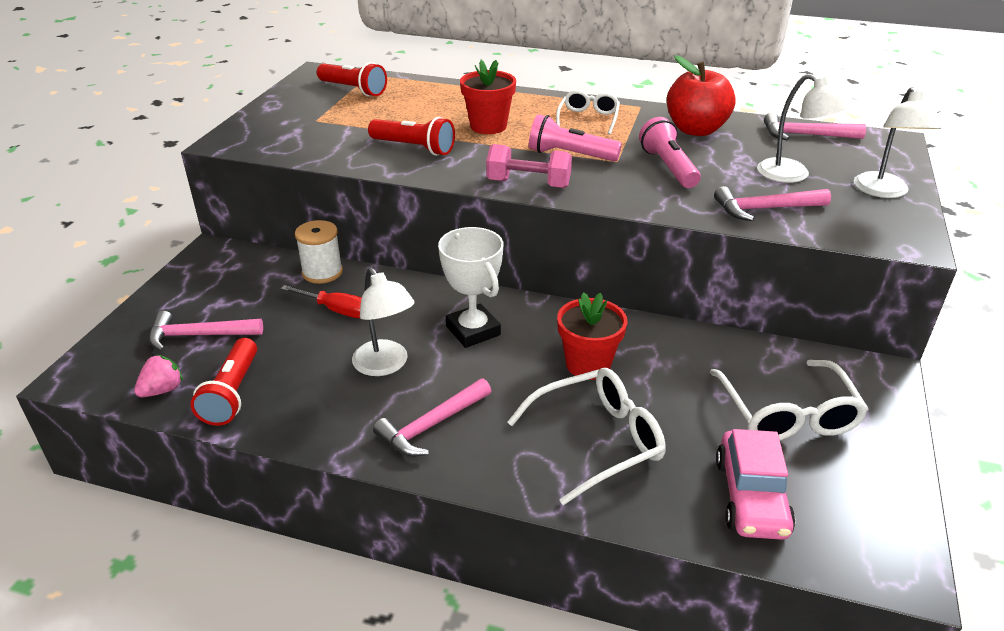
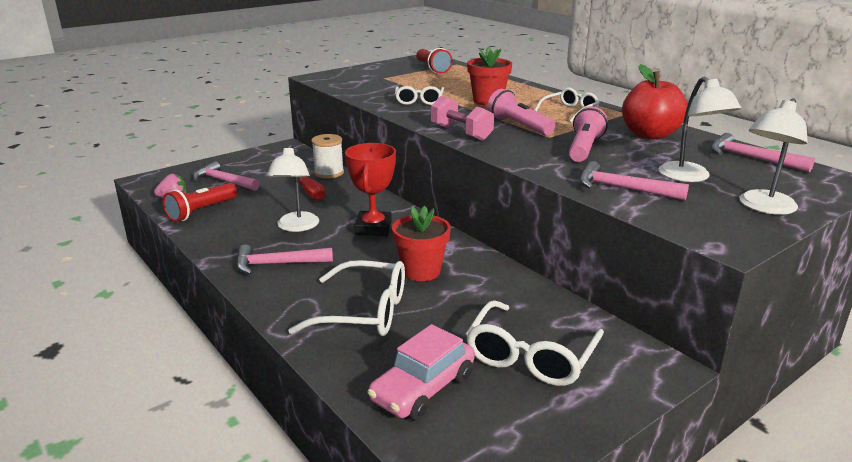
camera: 35 degrees right, 10 degrees down
(414, 148) = (419, 101): red flashlight -> white glasses
(473, 330) = (373, 228): white trophy -> red trophy

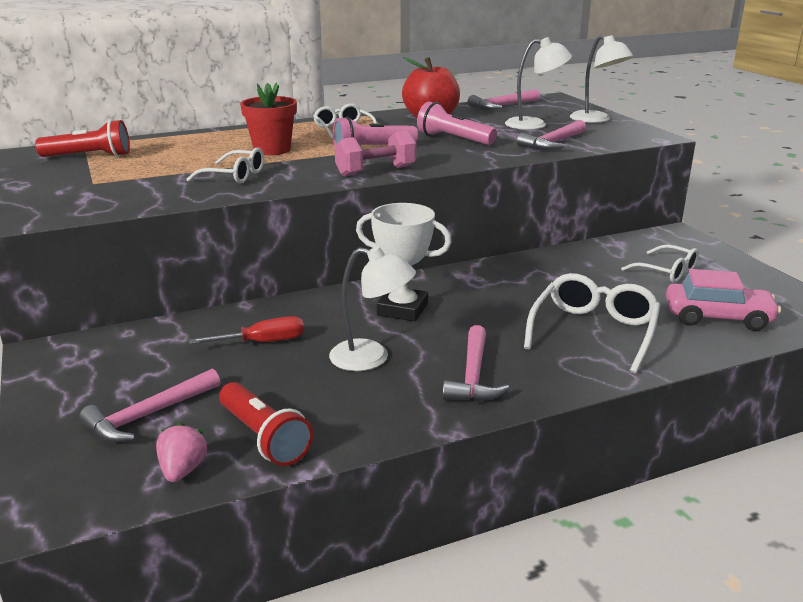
camera: 75 degrees left, 0 degrees up
(329, 173) = (201, 323): white spool -> none
(373, 228) = (402, 309): red trophy -> white trophy
(421, 271) = (516, 295): red flower pot -> none
(423, 389) = (717, 318): pink car -> pink car turned 45 degrees counterclockwise
(530, 356) = (666, 271): white glasses -> white glasses, size x0.63

